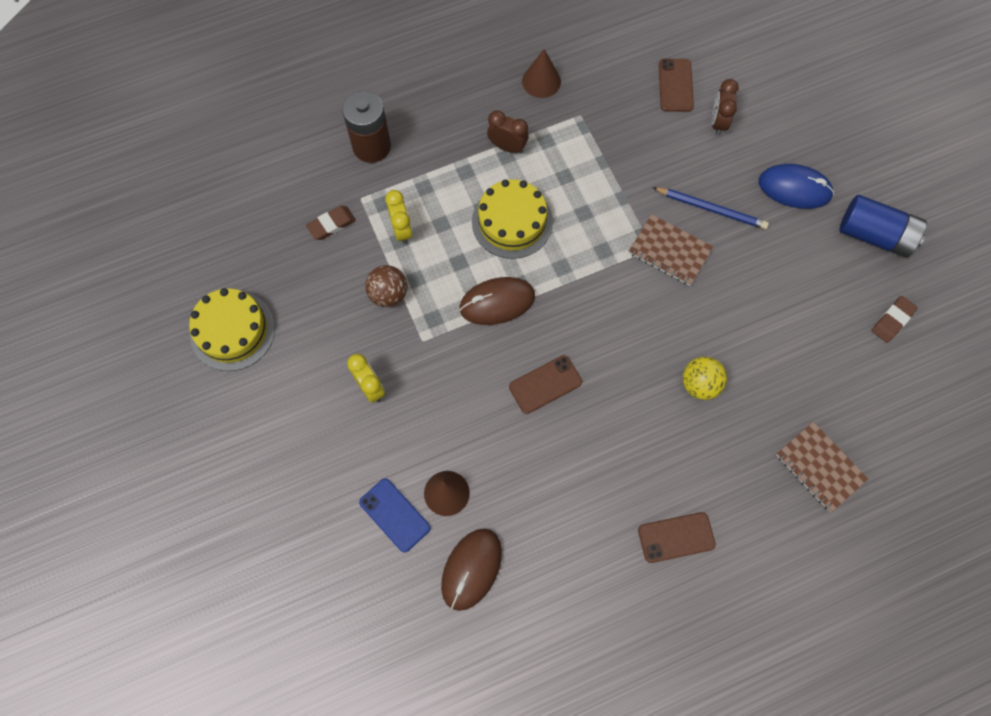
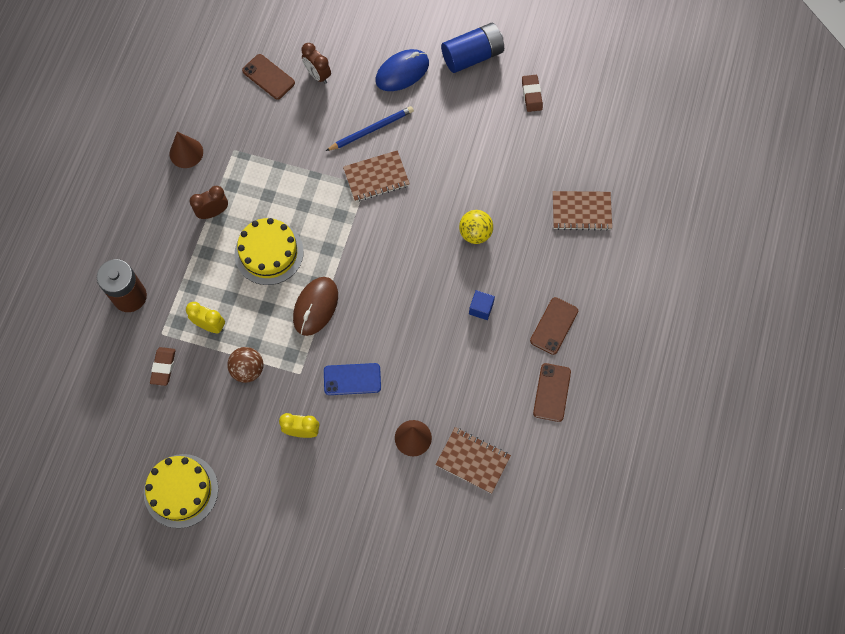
camera: 50 degrees left, 0 degrees up
(394, 515) = (399, 481): blue phone -> blue phone (352, 379)
(471, 569) = (473, 460): brown mouse -> brown notebook
(545, 384) = (396, 322): brown phone -> brown phone (552, 392)
(630, 451) = (481, 308): none -> blue cube

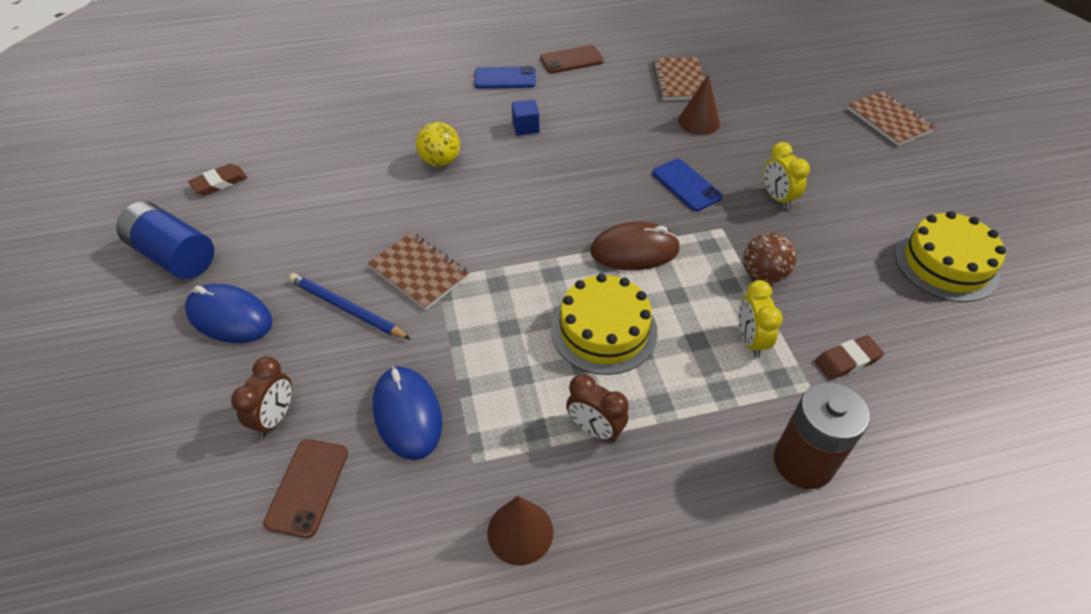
camera: 120 degrees left, 20 degrees down
(280, 132) = (407, 414): none -> blue mouse
(554, 326) = (505, 78): brown phone -> blue phone
(581, 211) = (362, 100): brown notebook -> brown notebook (888, 120)

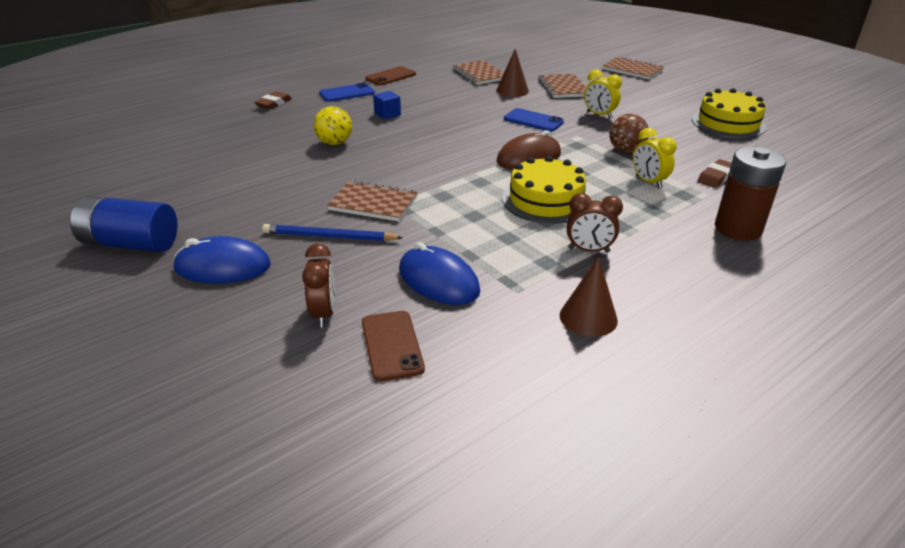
camera: 25 degrees left, 15 degrees down
(219, 183) = (138, 192): brown eraser -> brown eraser (273, 103)
(768, 132) = (563, 87): none -> brown notebook

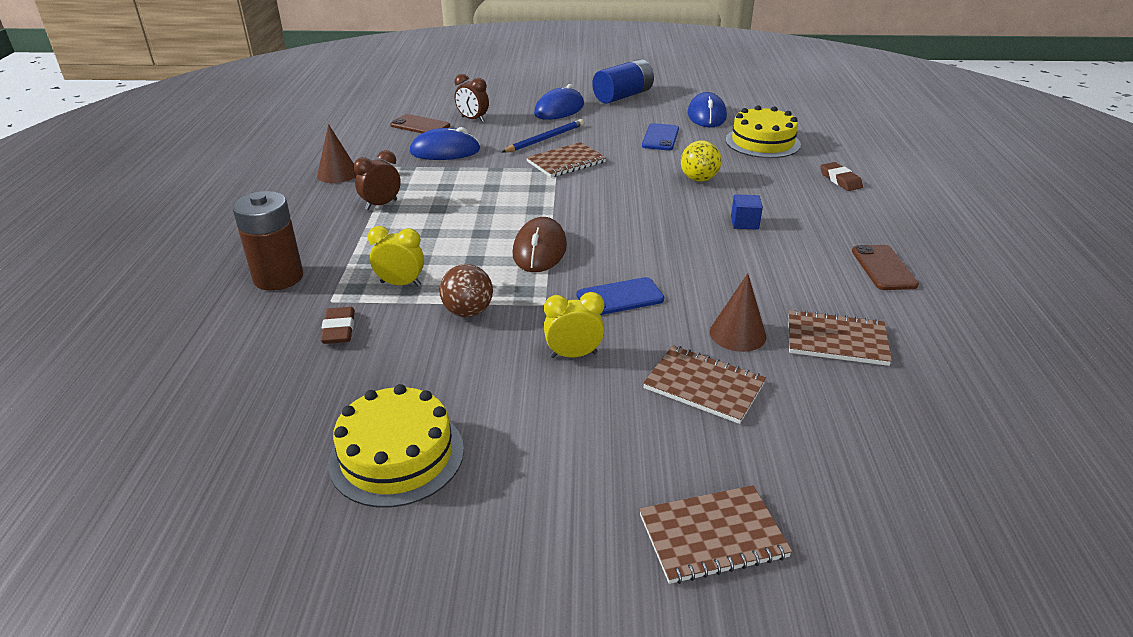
camera: 130 degrees right, 0 degrees up
(165, 179) = (706, 115): none -> blue mouse
(347, 93) = (838, 222): blue phone -> blue phone (660, 137)
(546, 200) = (461, 221): yellow cake -> yellow cake (762, 142)

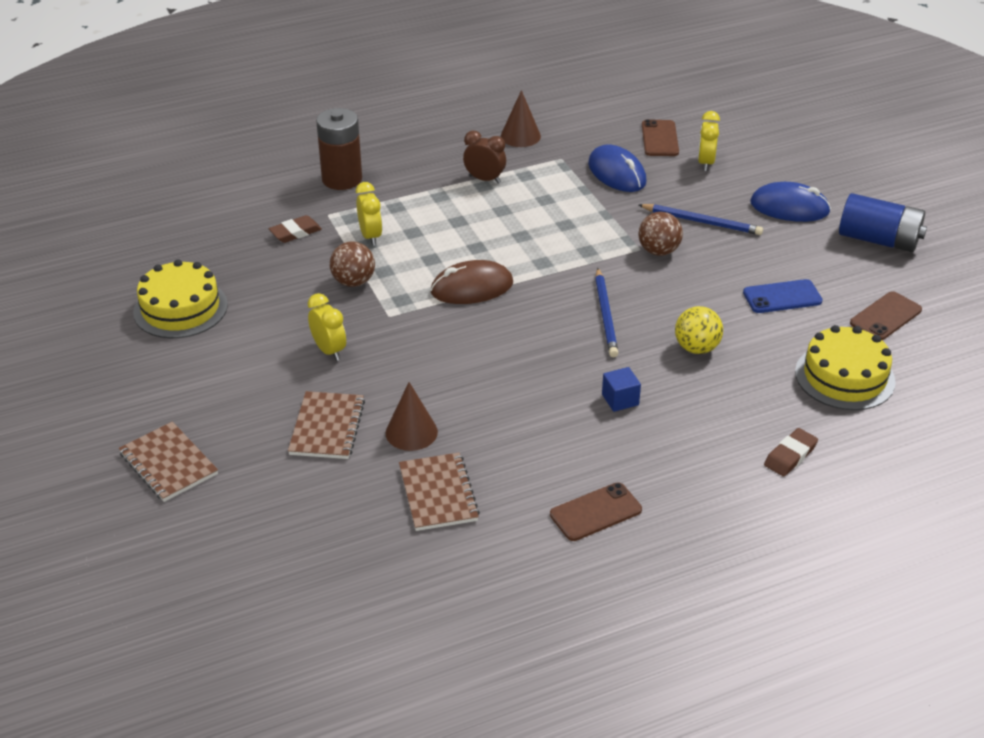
camera: 65 degrees right, 5 degrees up
(473, 119) = (705, 163): brown clock -> yellow clock
(566, 162) = (658, 251): brown notebook -> brown ball
(620, 297) = (425, 353): blue phone -> none
(631, 201) = (606, 315): none -> blue pencil
(706, 115) = (885, 316): blue mouse -> brown phone

